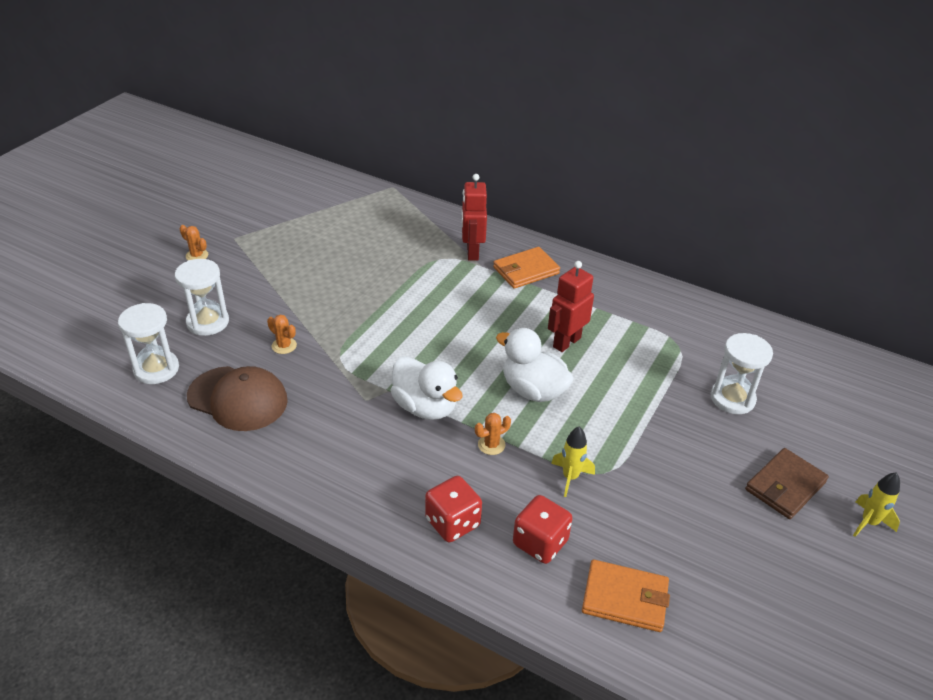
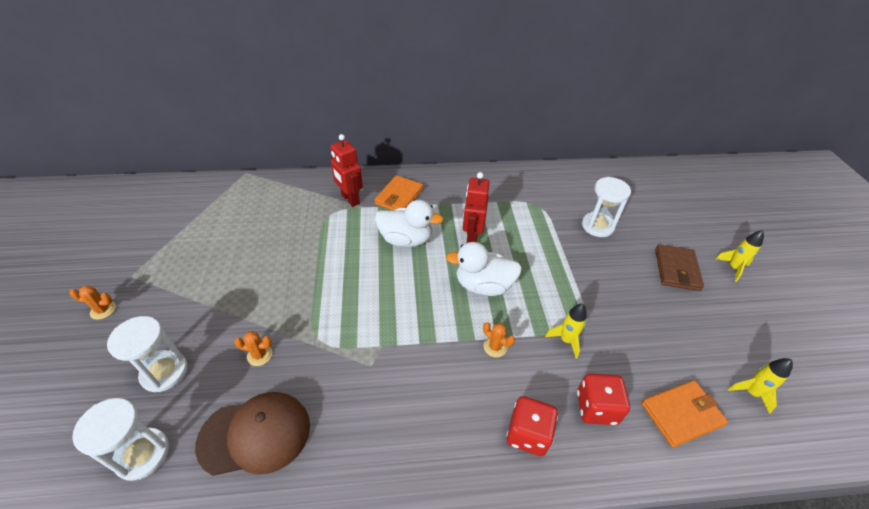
camera: 35 degrees left, 5 degrees up
(425, 407) = (422, 344): white duck -> white duck (406, 239)
(491, 445) = (495, 347): orange cactus -> orange cactus turned 75 degrees counterclockwise
(730, 630) = (751, 393): none -> yellow rocket

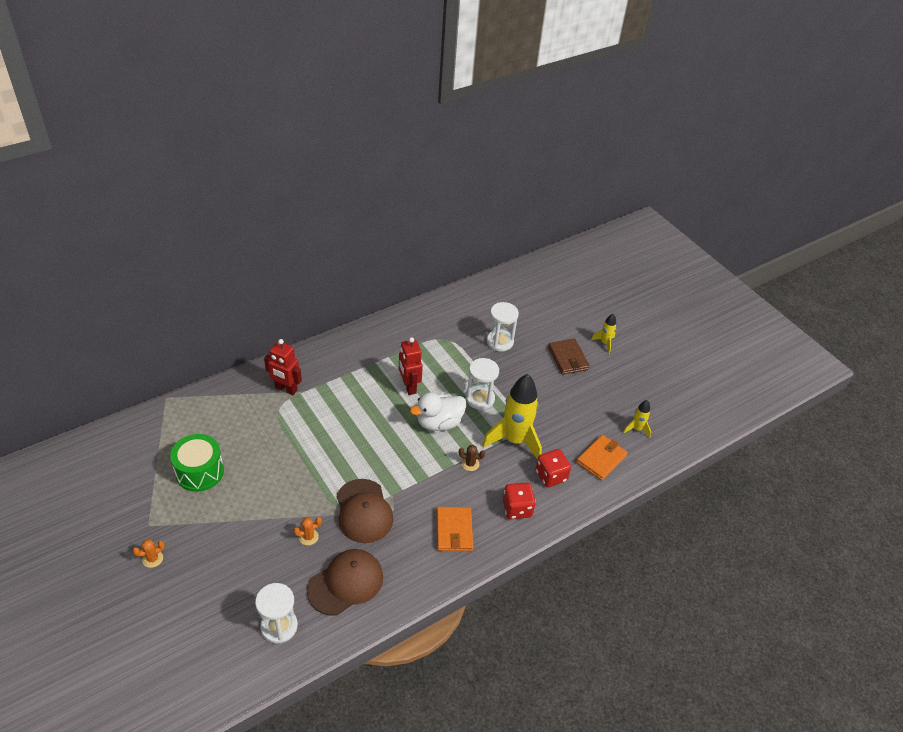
camera: 30 degrees left, 0 degrees up
(164, 372) = (247, 576): white hourglass -> white hourglass (480, 399)
(216, 244) = (200, 472): none -> green drum
(338, 352) = (363, 511): none -> brown cap
(399, 196) = (327, 371): orange wallet -> orange wallet (454, 530)
(406, 239) = (358, 408): white duck -> none
(495, 347) = (470, 464): orange cactus -> brown cactus
(566, 340) = (514, 440): yellow rocket -> yellow rocket, size x2.13

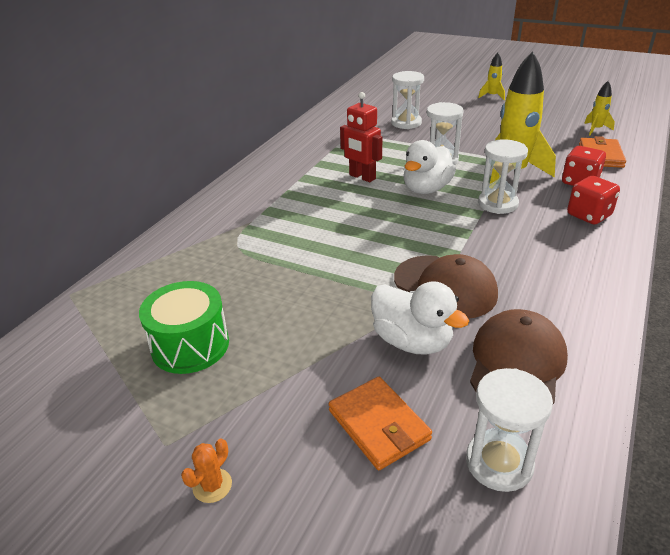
camera: 25 degrees left, 10 degrees down
(286, 389) = (227, 227): red robot -> none
(308, 537) = (412, 341): orange cactus -> white duck
(454, 530) = (559, 258): orange wallet -> orange wallet (378, 425)
(470, 464) = (498, 204): brown cactus -> white hourglass
(568, 358) = (477, 113): brown wallet -> none

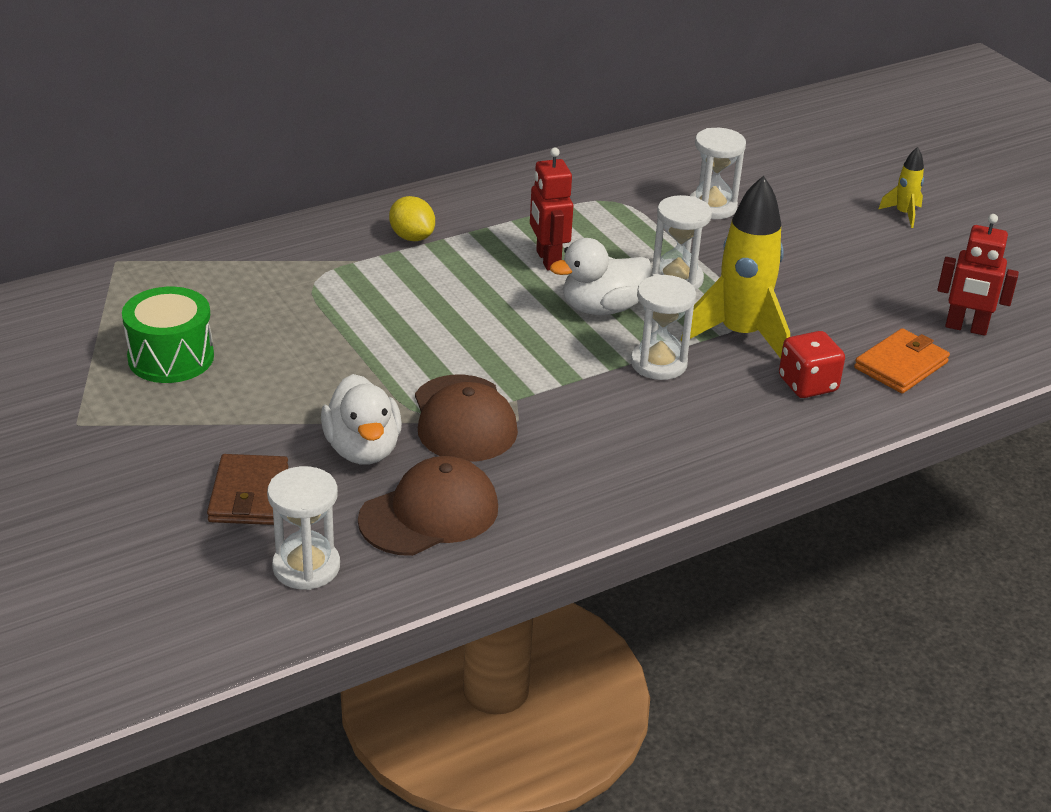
camera: 30 degrees right, 0 degrees up
(212, 485) = (82, 468): orange cactus -> none
(268, 196) = (412, 237): none -> yellow lemon
(378, 425) = (248, 494): orange wallet -> brown wallet
(589, 215) = (745, 426): red dice -> none
(595, 129) = (966, 328): yellow rocket -> red robot

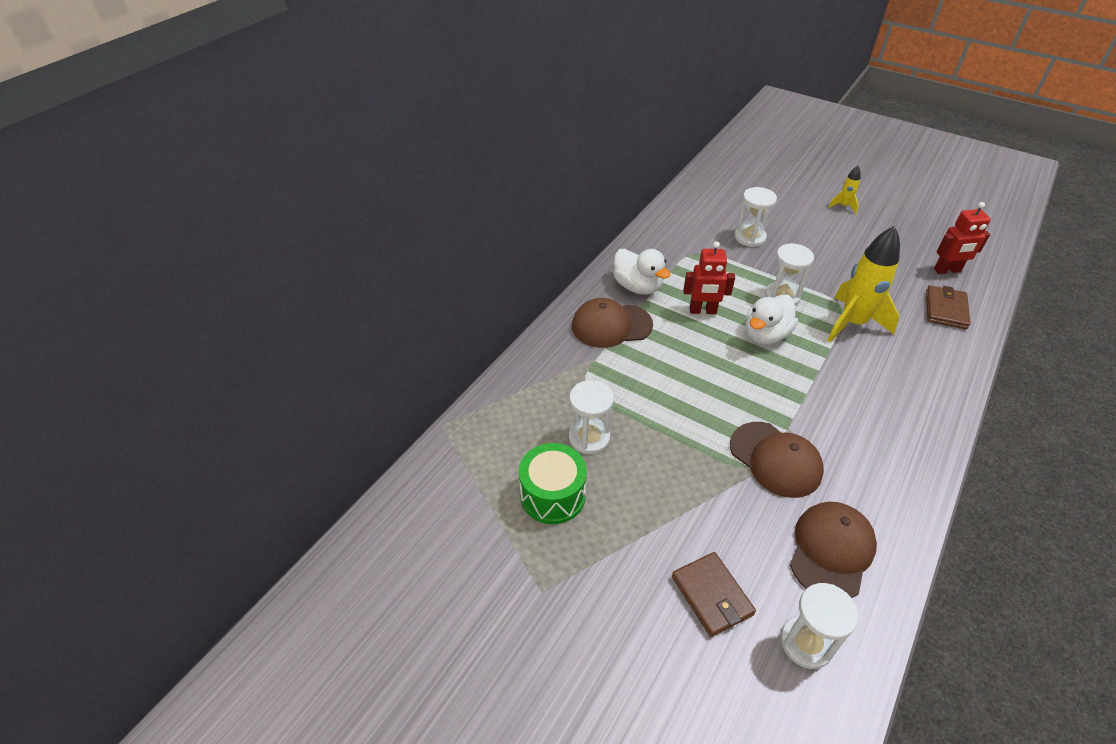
camera: 25 degrees left, 10 degrees up
(363, 449) = (743, 516): white duck -> white duck (637, 287)
(412, 237) = (611, 325): yellow lemon -> brown cap
(547, 260) = (702, 311): red robot -> red robot turned 45 degrees counterclockwise
(658, 363) = (834, 363): white hourglass -> white hourglass (589, 438)
(807, 384) = (918, 344): red dice -> none
(901, 365) = (945, 309): orange wallet -> brown wallet

